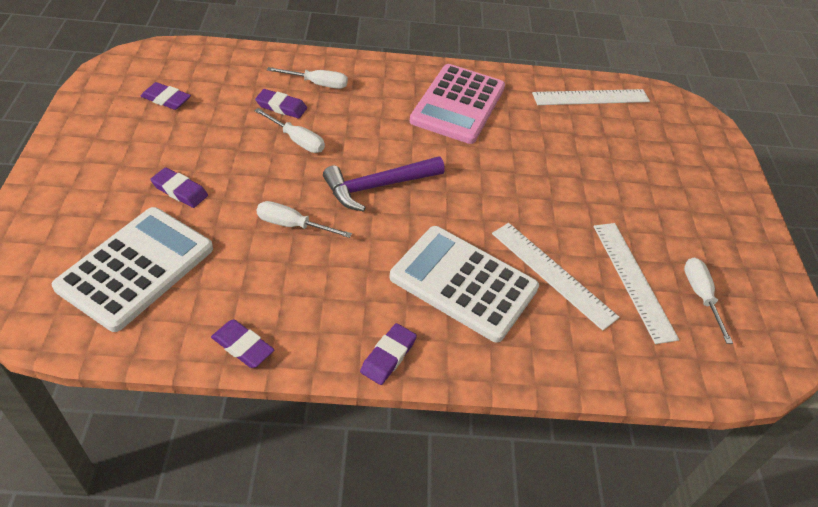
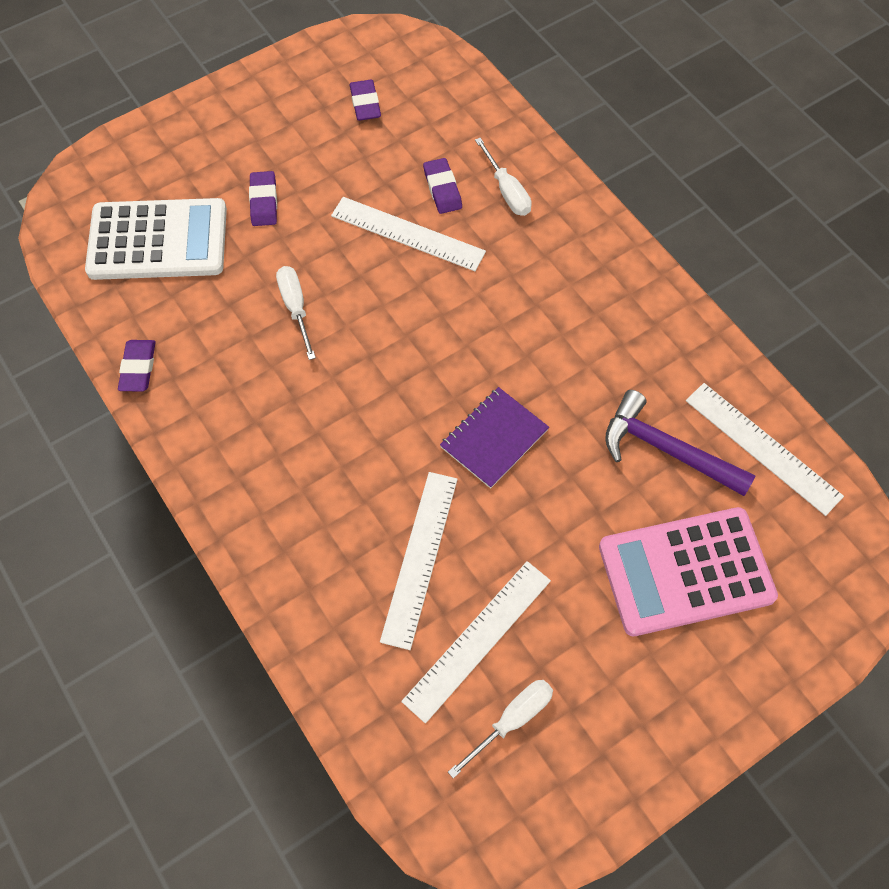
camera: 60 degrees right, 15 degrees up
(297, 140) = (407, 234): white screwdriver -> white ruler
(378, 186) = (406, 338): purple hammer -> purple hammer (666, 450)
(388, 356) = (207, 478): purple eraser -> none
(458, 104) = (604, 327): pink calculator -> pink calculator (686, 571)
(463, 283) = (341, 486): white calculator -> none
(493, 191) = (494, 438): none -> purple notebook

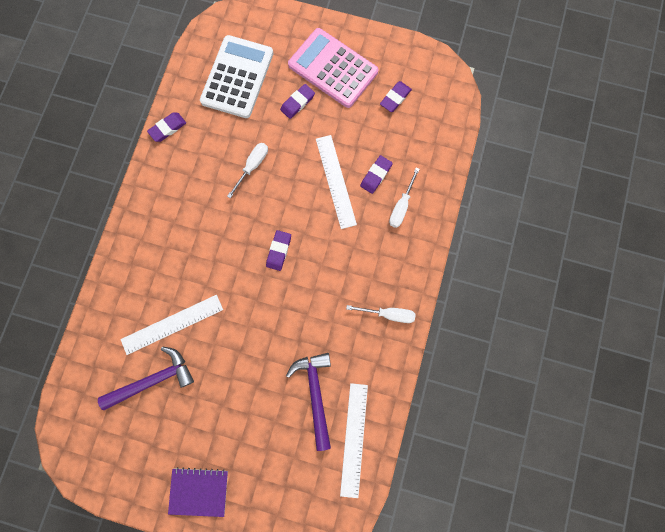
camera: 50 degrees right, 15 degrees up
(158, 240) = (237, 77): white calculator -> white calculator turned 120 degrees counterclockwise
(438, 358) = (279, 251): none -> purple eraser
(477, 639) = (153, 380): white ruler -> purple hammer
(494, 438) = (257, 309): purple notebook -> purple notebook (199, 491)
(512, 720) = (128, 423): white screwdriver -> white screwdriver (388, 314)
(686, 571) = (257, 449): pink calculator -> pink calculator (333, 68)

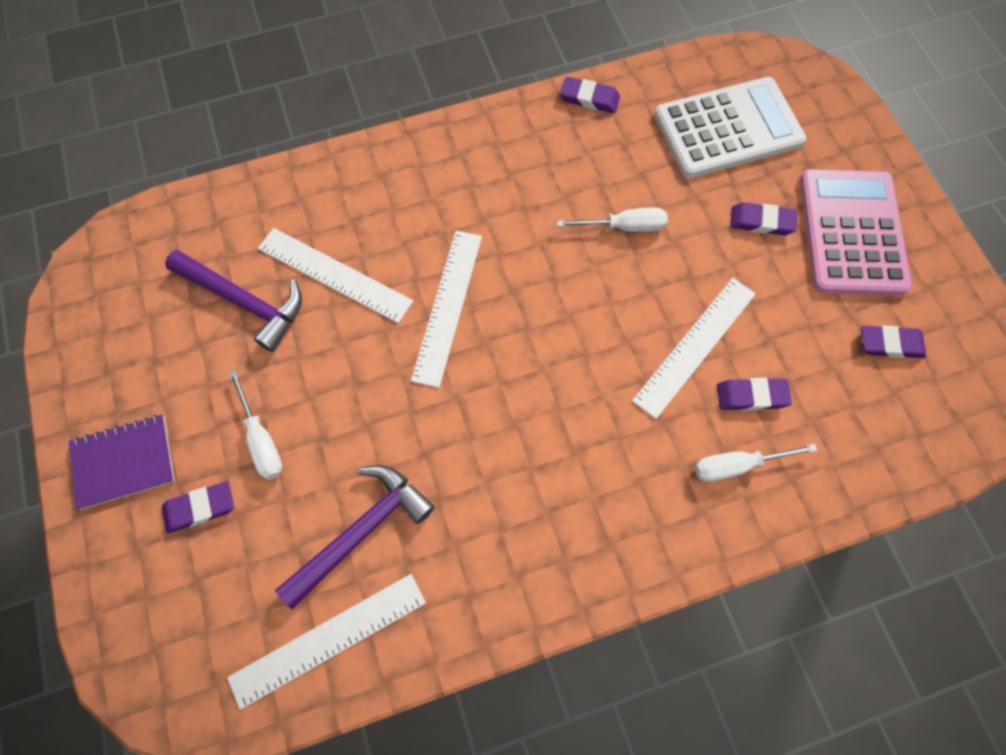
camera: 55 degrees right, 10 degrees down
(199, 491) = (123, 462): purple notebook -> purple notebook turned 75 degrees counterclockwise
(231, 280) = (447, 306): none -> white ruler
(279, 251) = (533, 339): purple eraser -> purple eraser (200, 508)
(388, 314) = (557, 560): white screwdriver -> white screwdriver (261, 439)

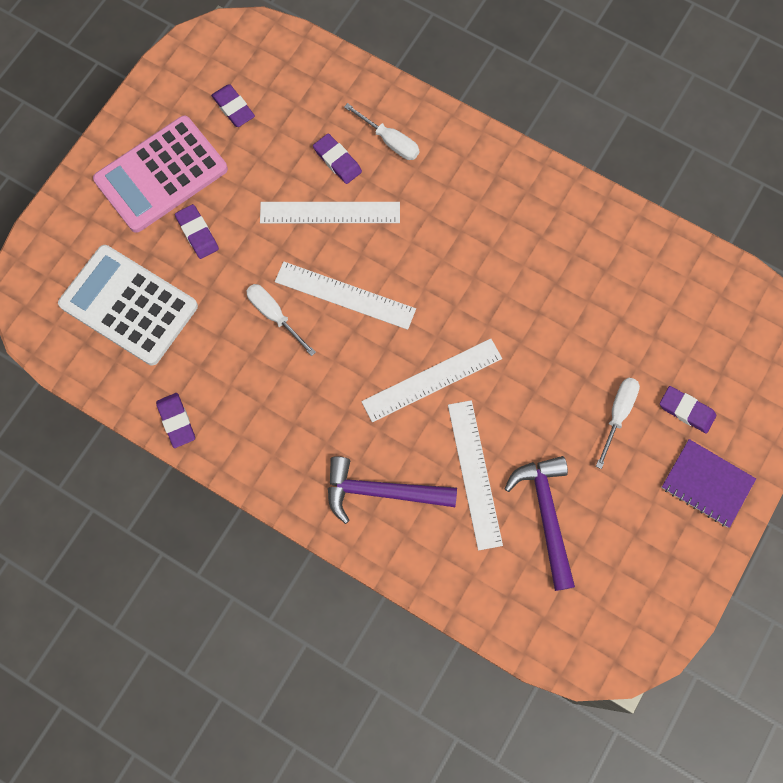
camera: 130 degrees left, 5 degrees up
(328, 639) = (679, 276): white ruler -> white ruler (345, 295)
(361, 531) = (612, 308): purple hammer -> purple hammer (381, 492)

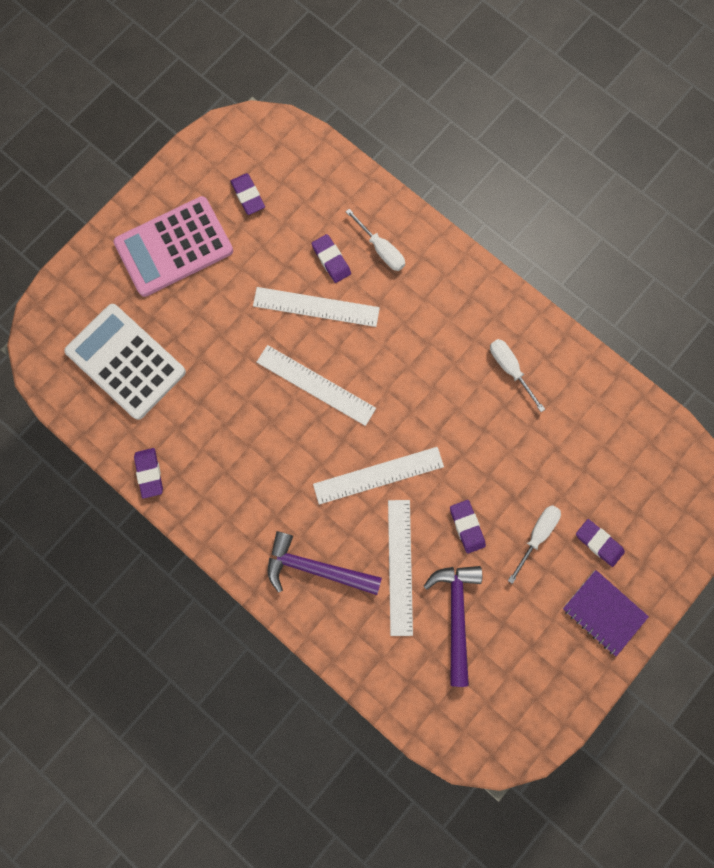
camera: 10 degrees right, 5 degrees up
(197, 233) = (196, 306): purple eraser -> purple eraser (467, 526)
(274, 315) = (251, 393): white screwdriver -> white screwdriver (510, 369)

